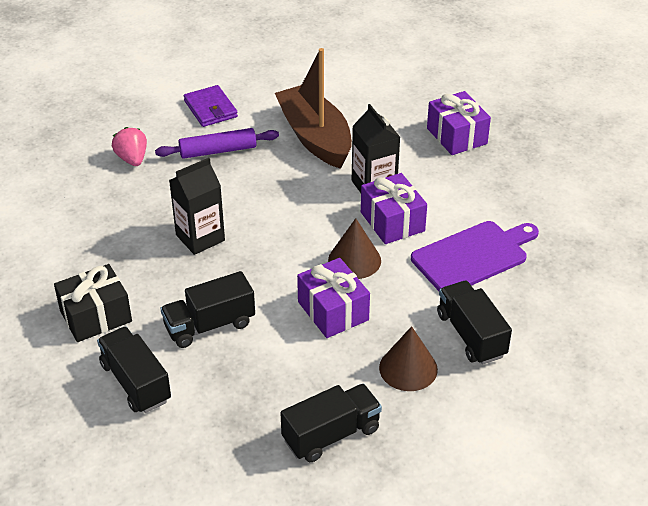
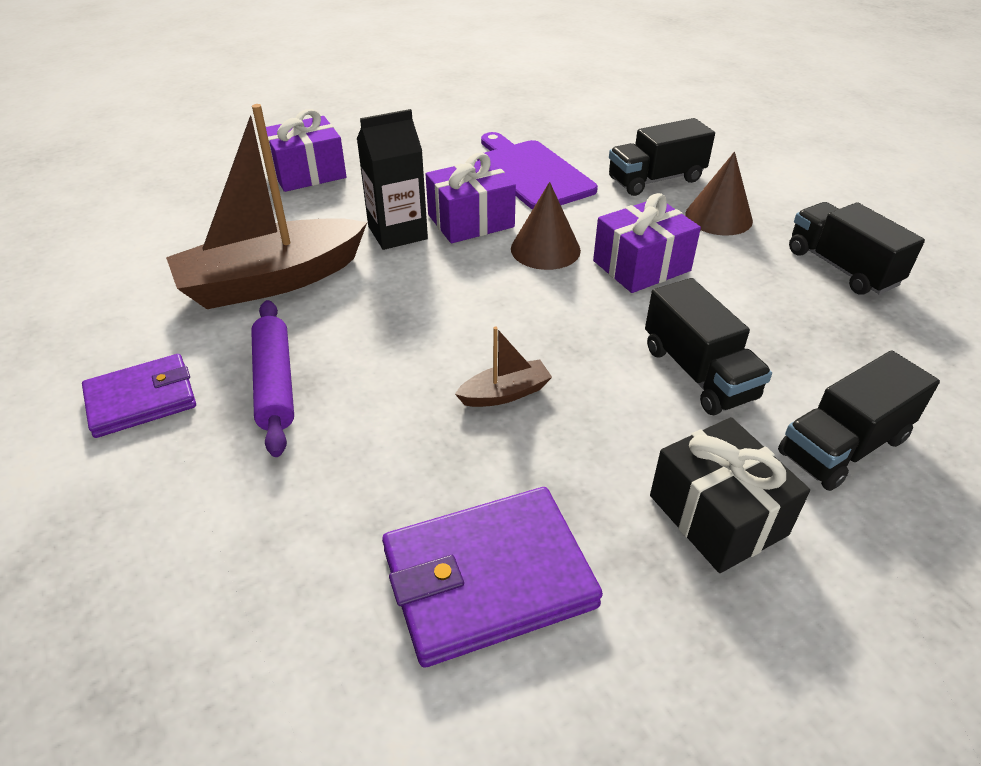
camera: 90 degrees left, 0 degrees up
(76, 231) = (488, 578): none -> purple wallet
(132, 159) = (265, 505): pink strawberry -> none
(200, 238) = (505, 393): black carton -> brown boat

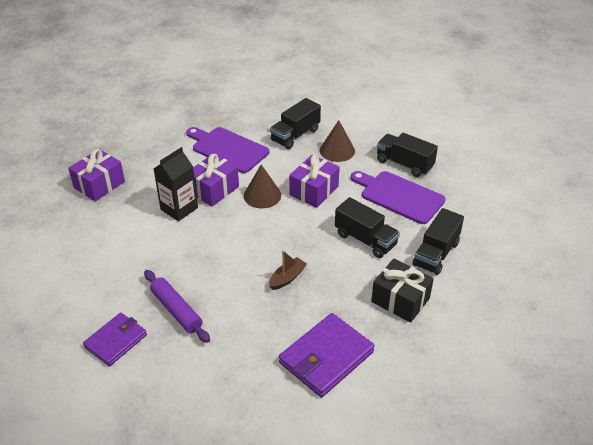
camera: 25 degrees left, 0 degrees up
(272, 281) = (132, 258): brown boat -> none
(805, 317) = (399, 196): none -> purple cutting board

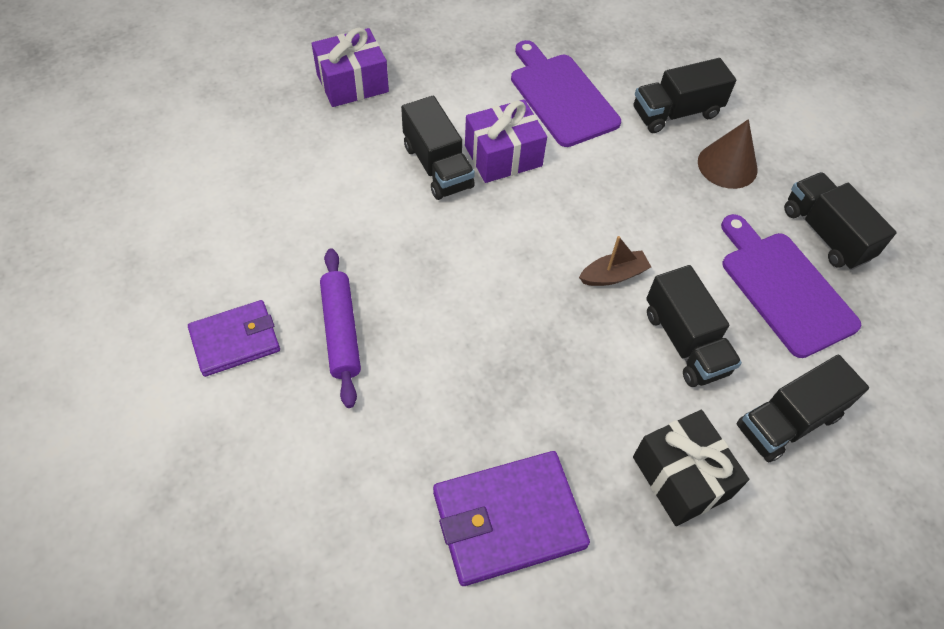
camera: 25 degrees right, 15 degrees up
(179, 208) = (437, 166): black carton -> black truck
(262, 195) = (568, 195): brown cone -> none
(287, 278) = (527, 353): brown boat -> brown boat (613, 275)
(314, 191) = (651, 220): purple gift -> none

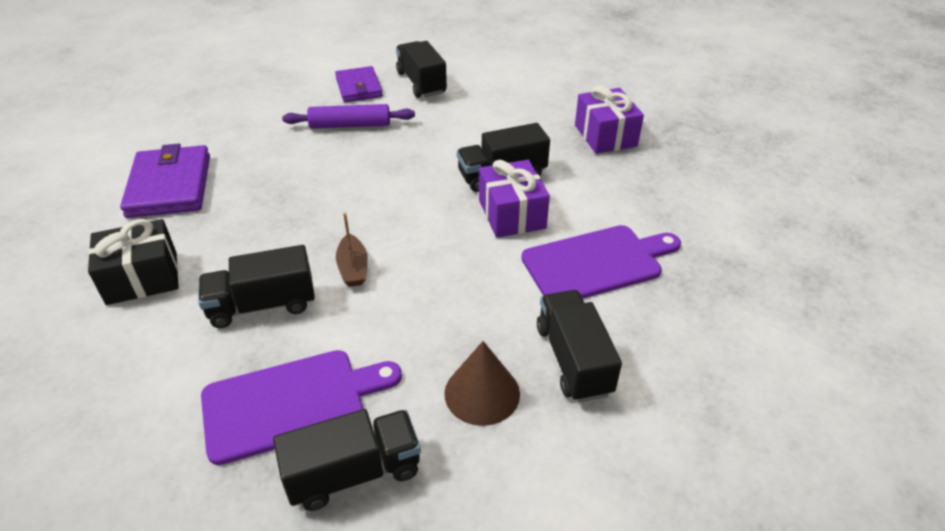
camera: 100 degrees right, 15 degrees down
(788, 421) = (146, 363): black truck -> black truck (421, 83)

